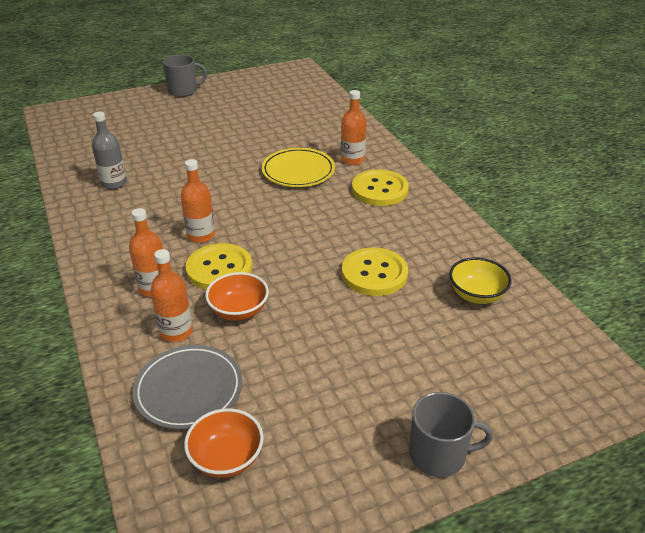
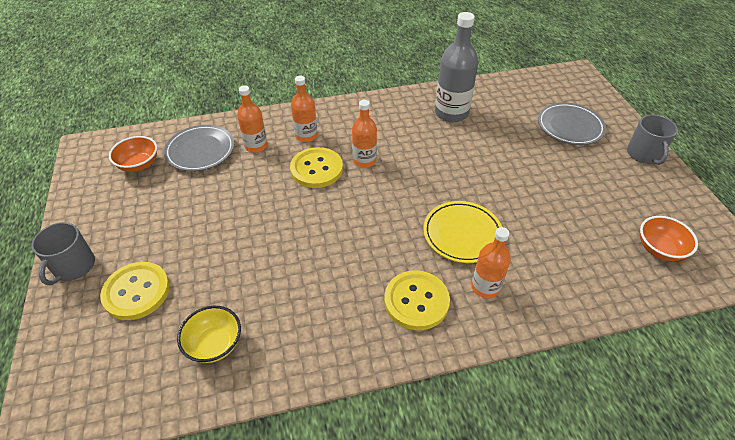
camera: 100 degrees right, 10 degrees up
(114, 183) = (451, 113): grey bottle -> grey bottle, size x1.59
(143, 119) = (570, 127): none -> grey plate
(239, 311) = (263, 177): orange bowl -> orange bowl (659, 249)
(374, 274) = (275, 267): yellow button -> yellow button (136, 292)

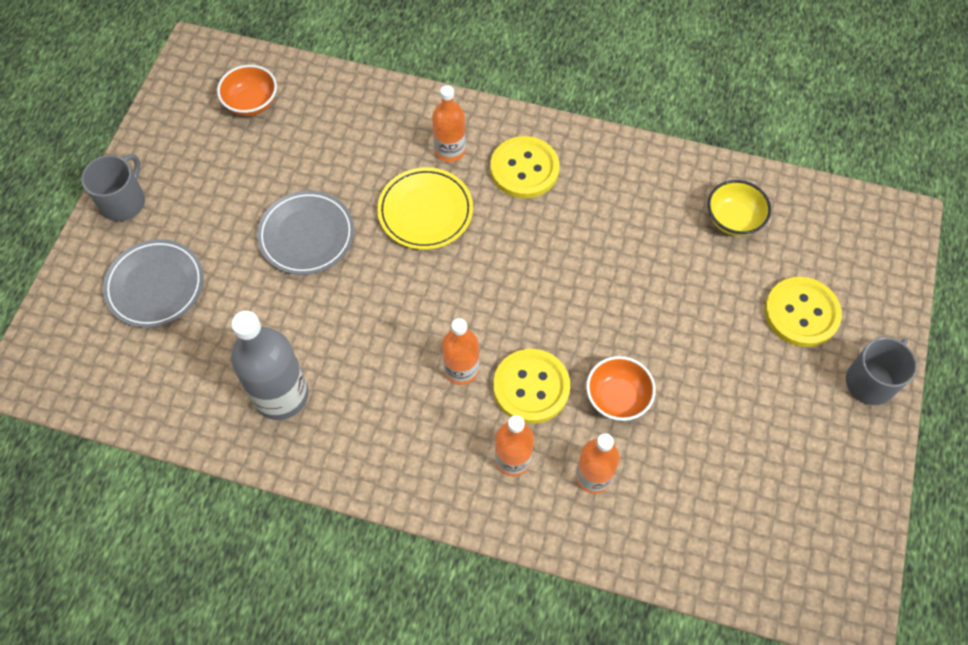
camera: 150 degrees left, 15 degrees up
(139, 165) = (772, 525): orange bowl -> orange bowl (617, 397)
(200, 151) = (676, 509): grey plate -> grey plate (306, 235)

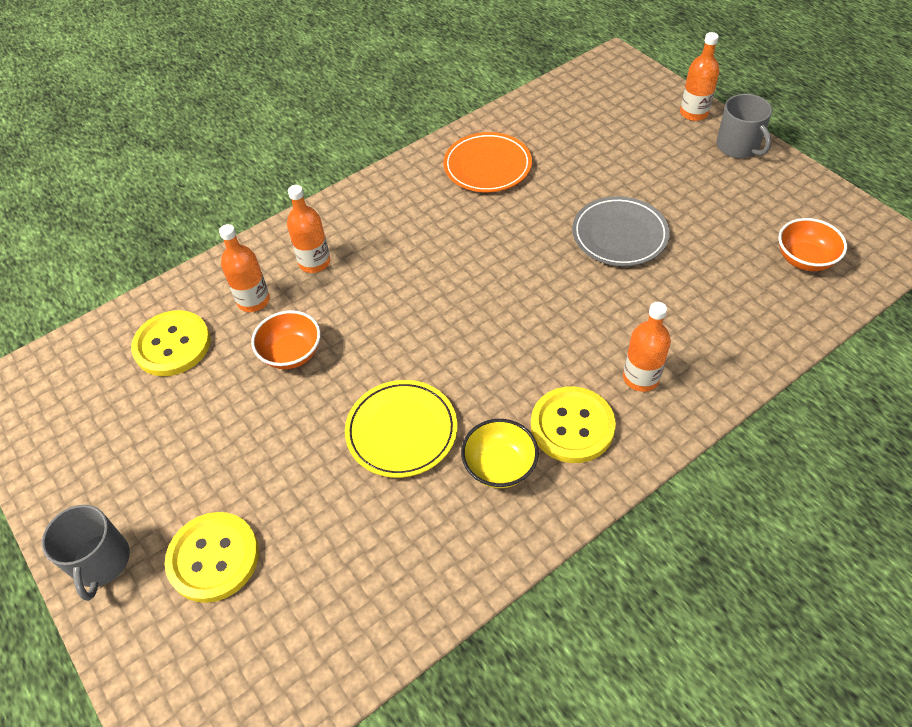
camera: 130 degrees right, 10 degrees down
(155, 286) = (639, 138): grey plate -> none
(281, 395) = (487, 166): grey bottle -> orange plate
(425, 211) = (582, 323): yellow plate -> yellow plate (401, 431)
(461, 369) = (411, 270): orange bottle -> orange bottle (694, 113)
(531, 387) = (355, 304): yellow button -> yellow button (172, 345)
(733, 219) = (359, 579): yellow bowl -> yellow bowl (499, 466)

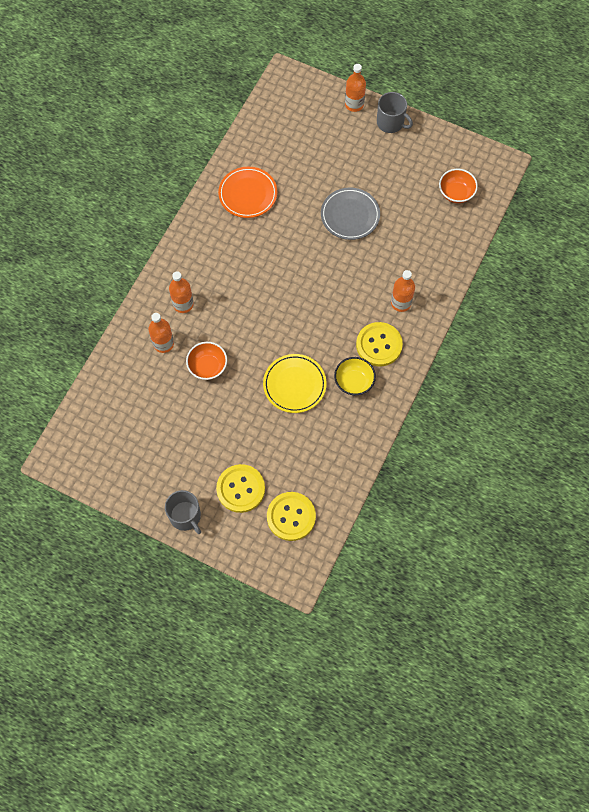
camera: 30 degrees left, 15 degrees up
(172, 345) = (135, 390): yellow button -> yellow button (291, 517)

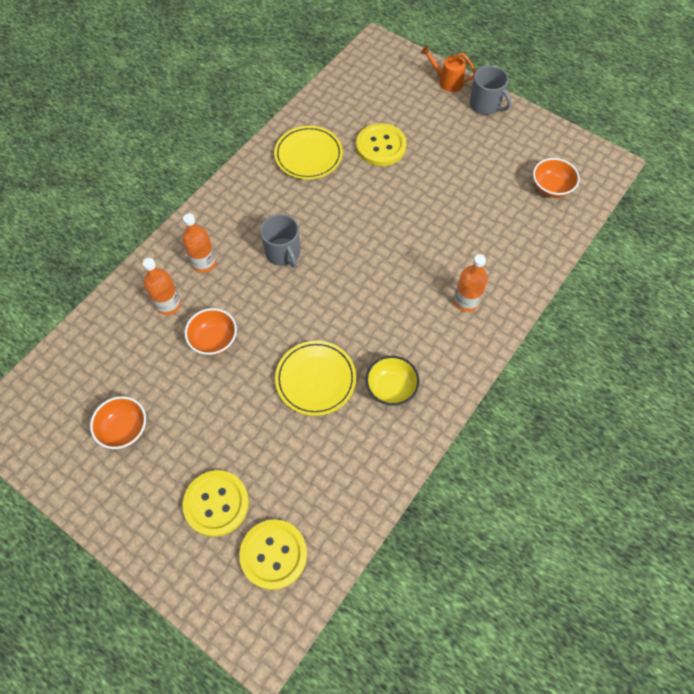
camera: 10 degrees right, 5 degrees down
(156, 447) = (124, 429): none -> orange bowl
(185, 516) = (136, 528): grey mug -> grey mug (283, 253)
(248, 194) = (308, 155): orange plate -> yellow plate
(350, 215) = (421, 194): grey plate -> none
(354, 104) = (447, 81): orange bottle -> orange watering can
(379, 345) = (431, 347): yellow button -> yellow button (381, 146)

